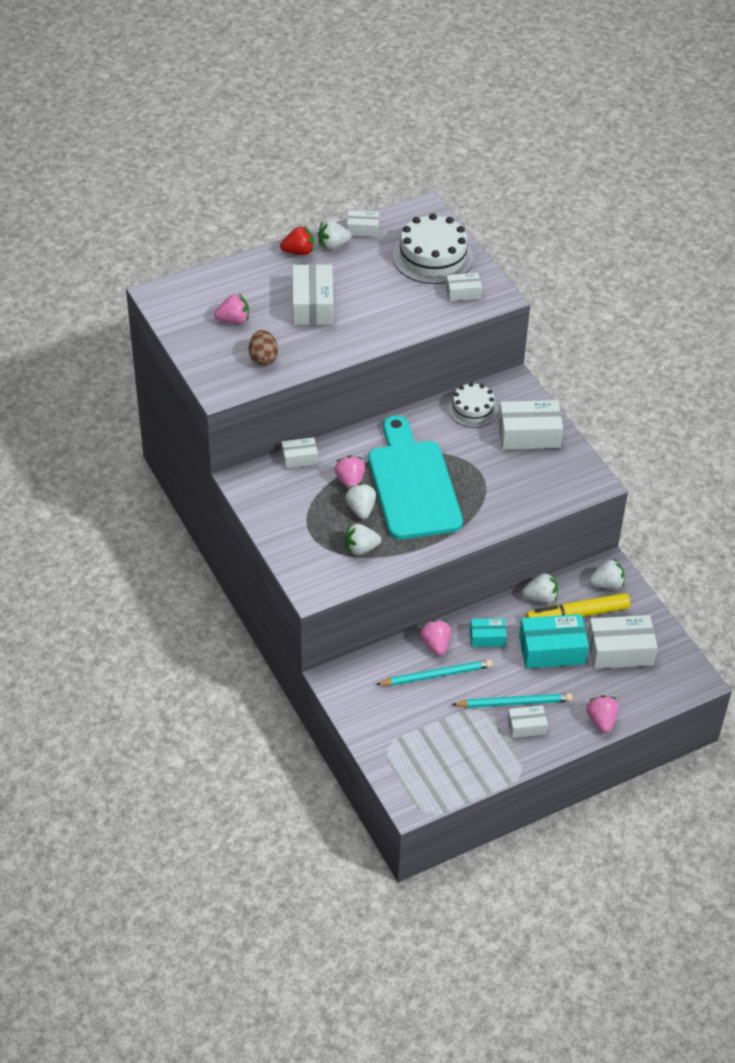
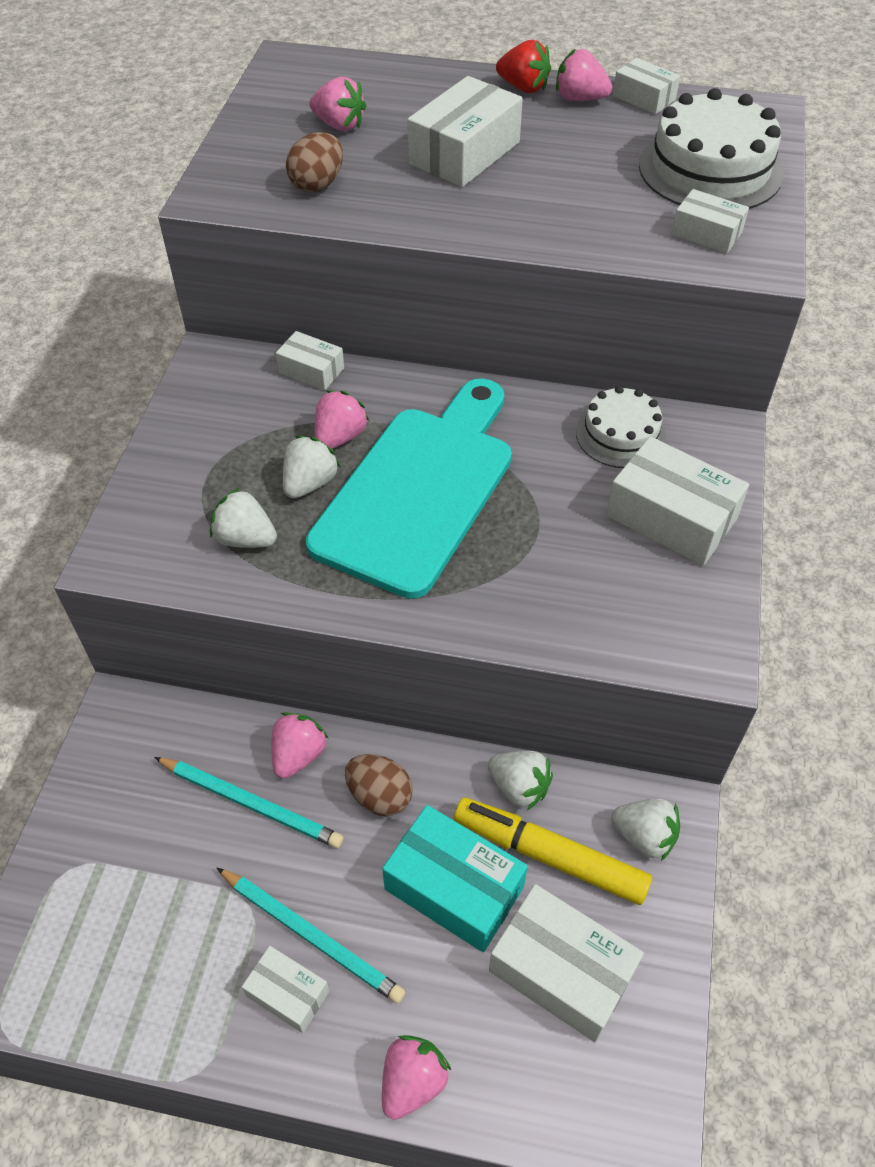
camera: 40 degrees right, 5 degrees up
(333, 245) = (579, 99): white strawberry -> pink strawberry
(487, 637) = (379, 796): turquoise box -> brown egg

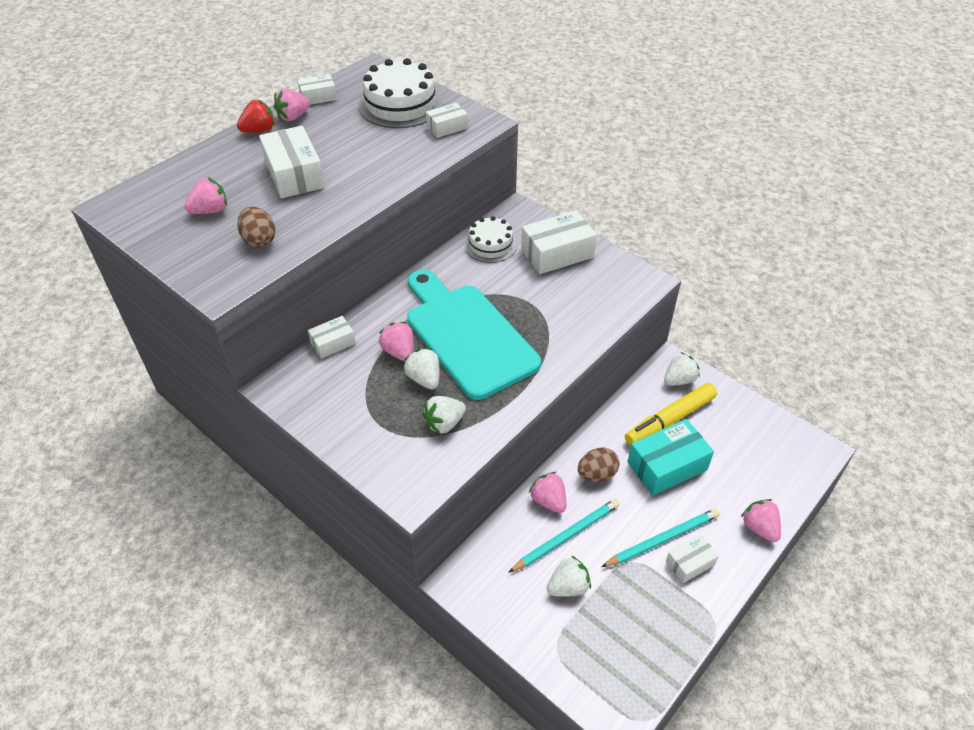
camera: 60 degrees left, 5 degrees down
(519, 787) = (625, 414): white strawberry -> white strawberry (568, 587)
(561, 971) = (731, 444): white box -> none

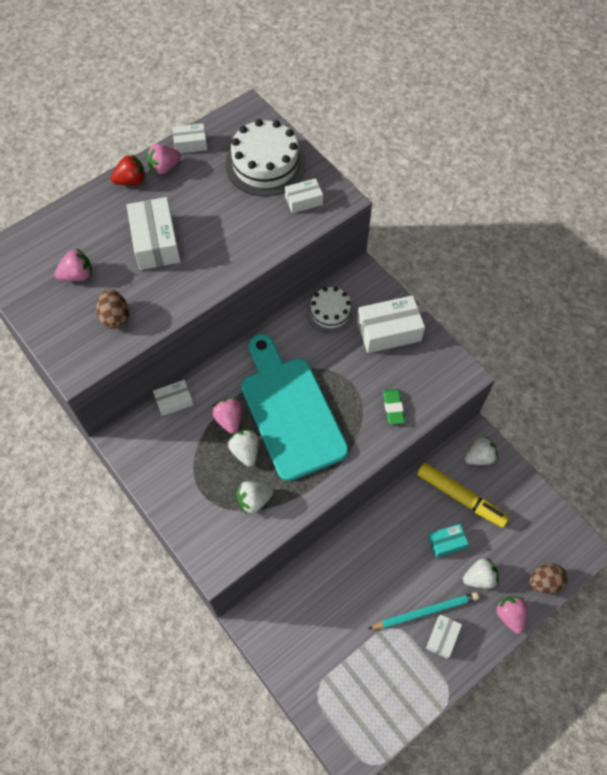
camera: 10 degrees right, 15 degrees up
(548, 501) = (338, 558): pink strawberry -> none
(566, 536) = (346, 594): turquoise pencil -> none
(568, 587) = (337, 640): white strawberry -> white strawberry (479, 578)
(580, 318) = (393, 407): none -> green eraser
(596, 474) = (384, 540): brown egg -> brown egg (544, 582)
(667, 466) = (446, 542): turquoise box -> turquoise box, size x0.56
(670, 420) = (461, 497): yellow marker -> yellow marker turned 120 degrees counterclockwise
(690, 563) = (442, 637): white box -> white box turned 45 degrees counterclockwise

